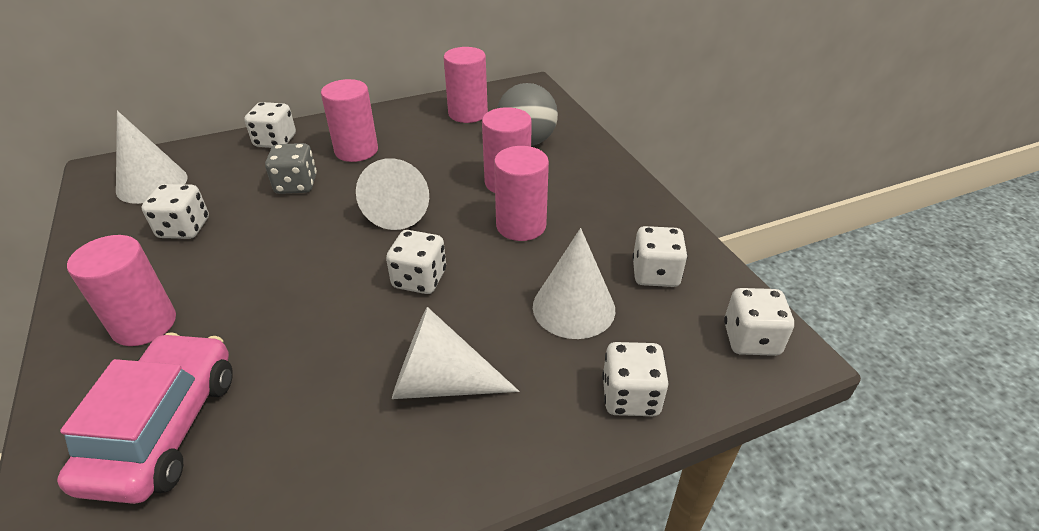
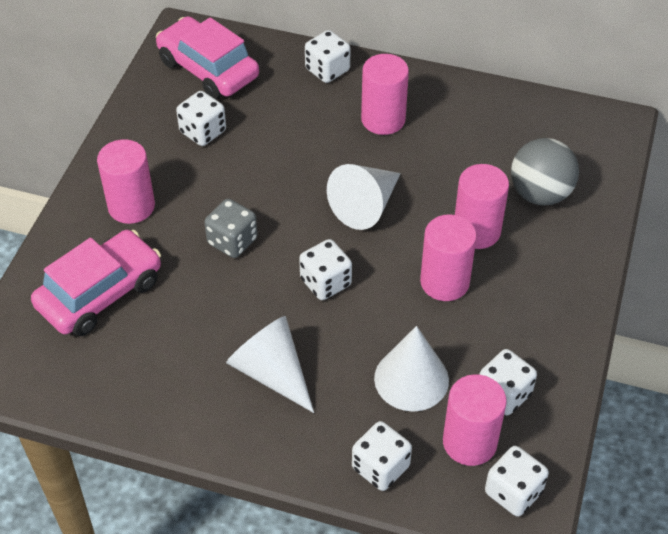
camera: 40 degrees right, 10 degrees up
(152, 184) = (208, 69): white cone -> pink car
(296, 185) = (308, 132): grey dice -> grey dice (232, 241)
(468, 113) = (519, 127): pink cylinder -> pink cylinder (469, 442)

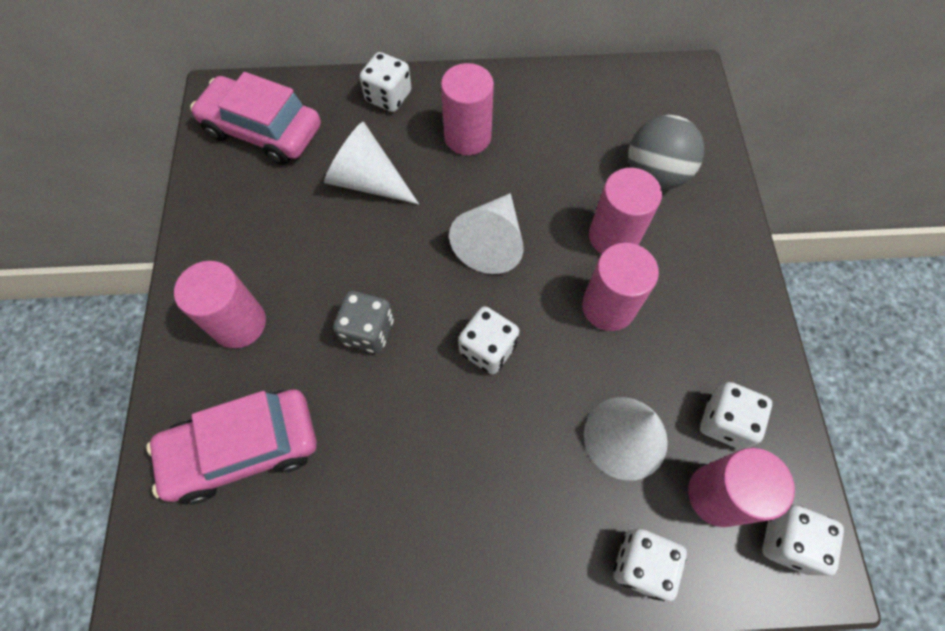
camera: 20 degrees left, 15 degrees up
(100, 293) = (243, 449): pink car -> pink car turned 135 degrees counterclockwise
(203, 132) = (285, 206): white dice -> none
(271, 372) = (475, 484): white cone -> white cone (367, 181)

